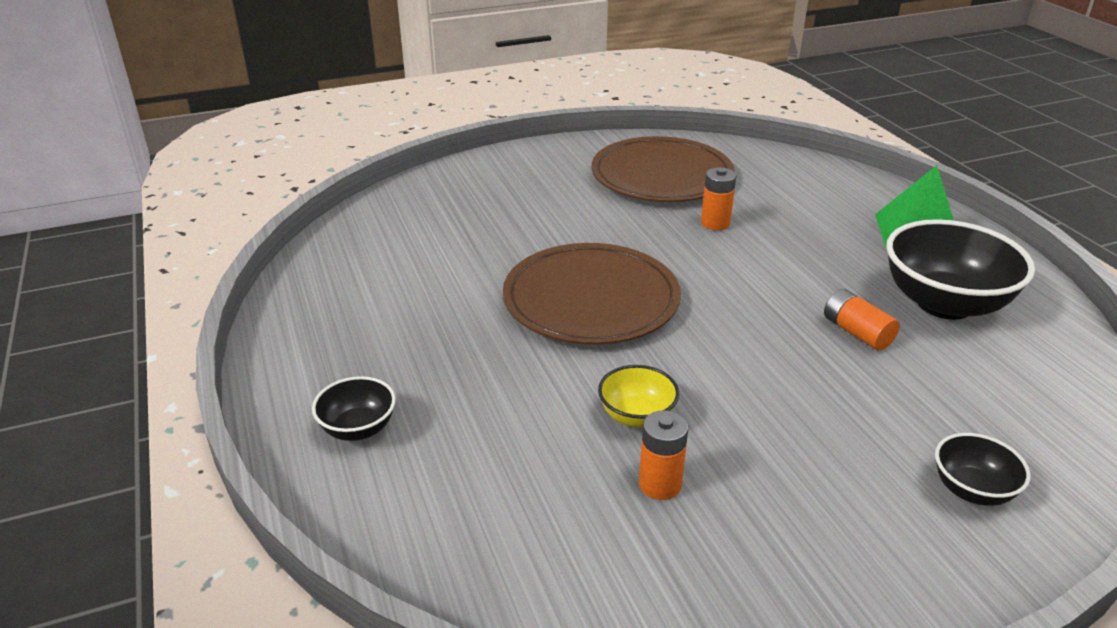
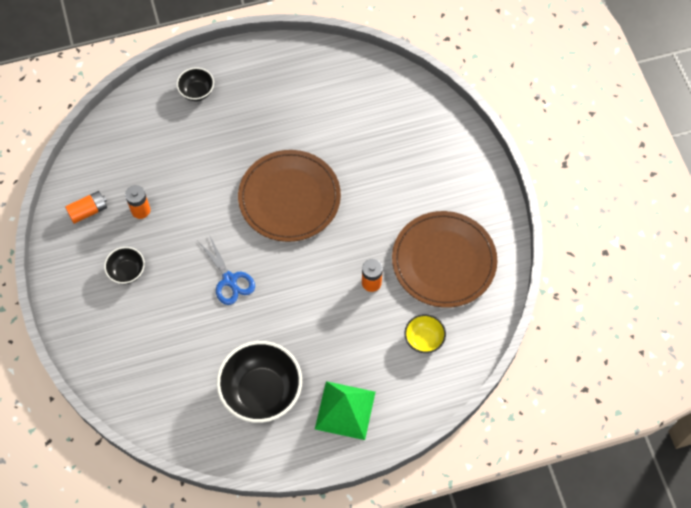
camera: 95 degrees right, 30 degrees up
(636, 416) = (187, 207): yellow bowl -> yellow bowl (424, 339)
(769, 350) = (230, 280): none -> blue scissors
(856, 332) = (239, 331): orange battery -> orange battery (88, 211)
(972, 490) = (114, 340): black bowl -> black bowl (127, 271)

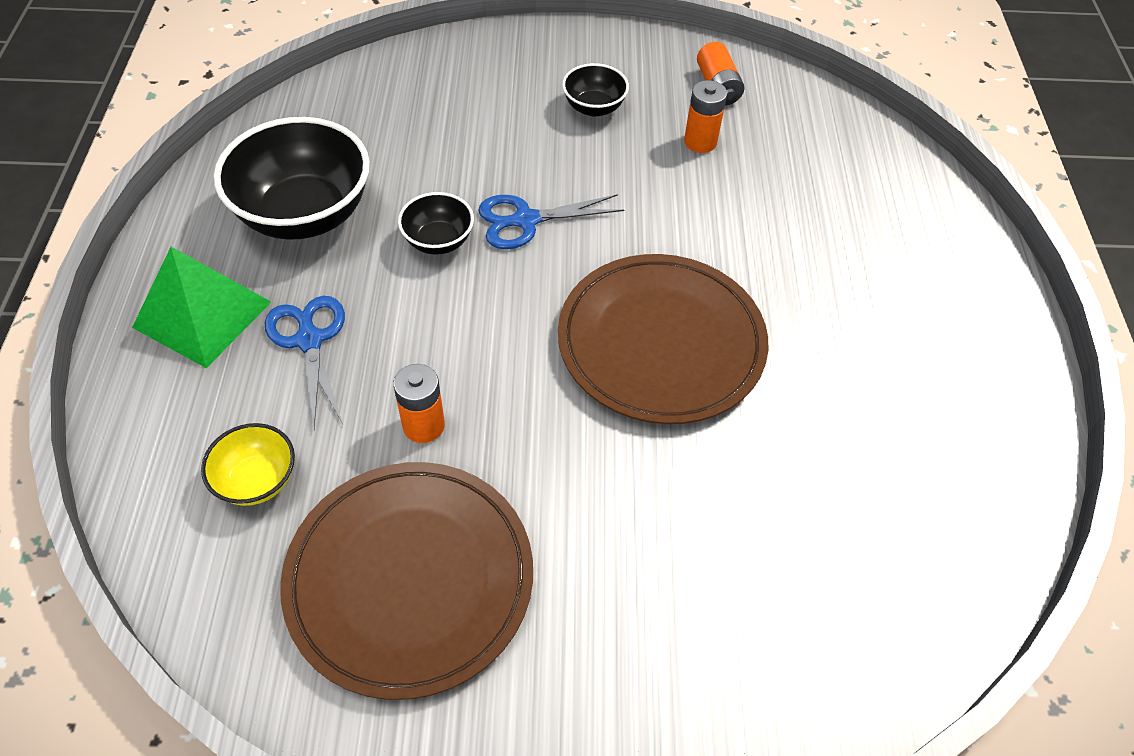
camera: 105 degrees right, 10 degrees down
(197, 92) = (934, 260): black bowl -> black bowl (438, 241)
(342, 352) = (309, 339): none -> blue scissors

